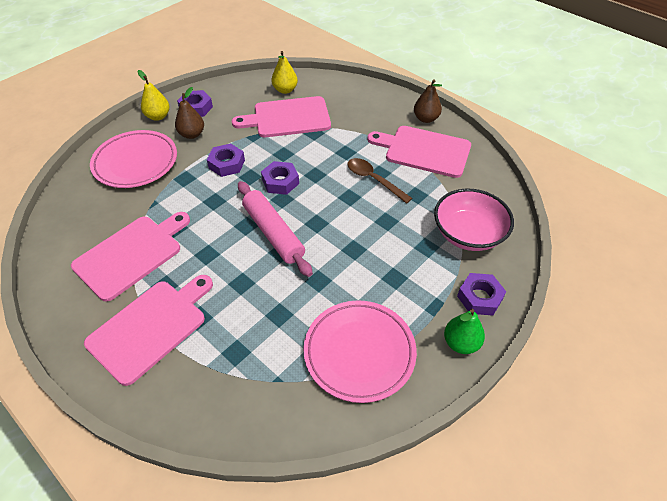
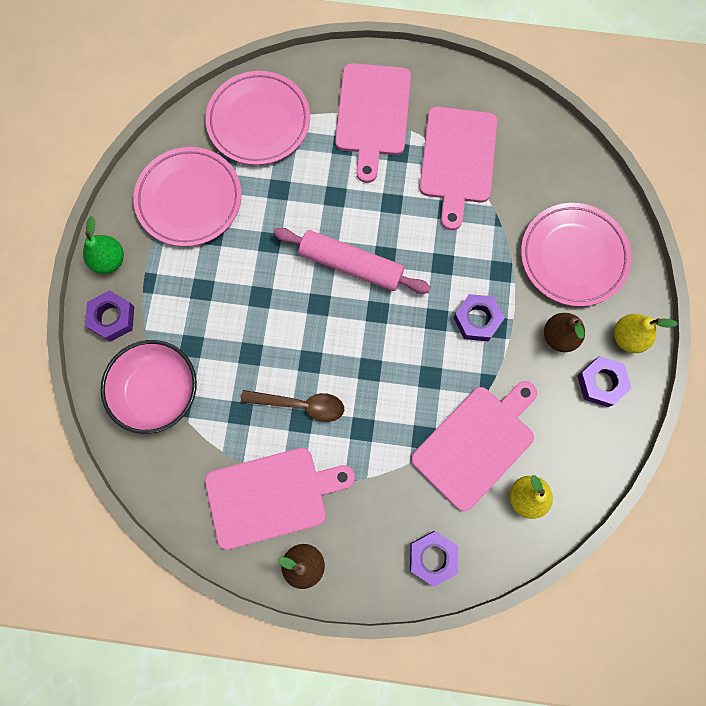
camera: 145 degrees right, 25 degrees up
(246, 385) = (259, 121): none -> pink plate
(280, 182) = (398, 334): purple nut -> purple nut (432, 557)

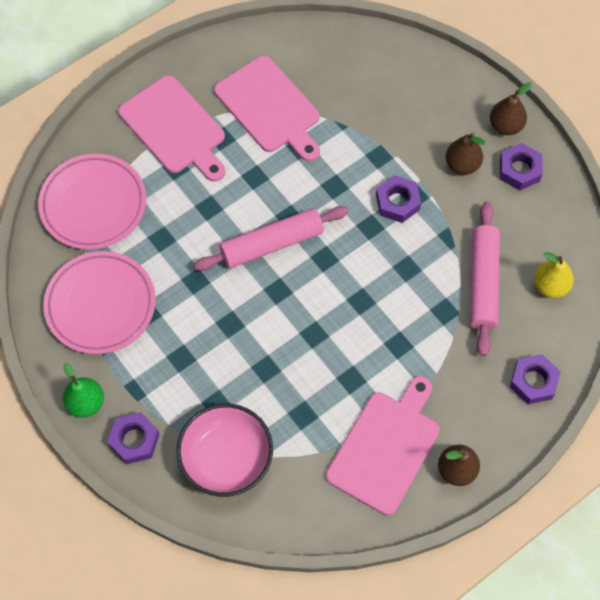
camera: 45 degrees left, 10 degrees down
(301, 405) = (340, 369): brown spoon -> none
(476, 443) = (483, 282): pink cutting board -> pink rolling pin
(573, 257) = (416, 105): pink plate -> none
(628, 338) = (505, 126): yellow pear -> brown pear

